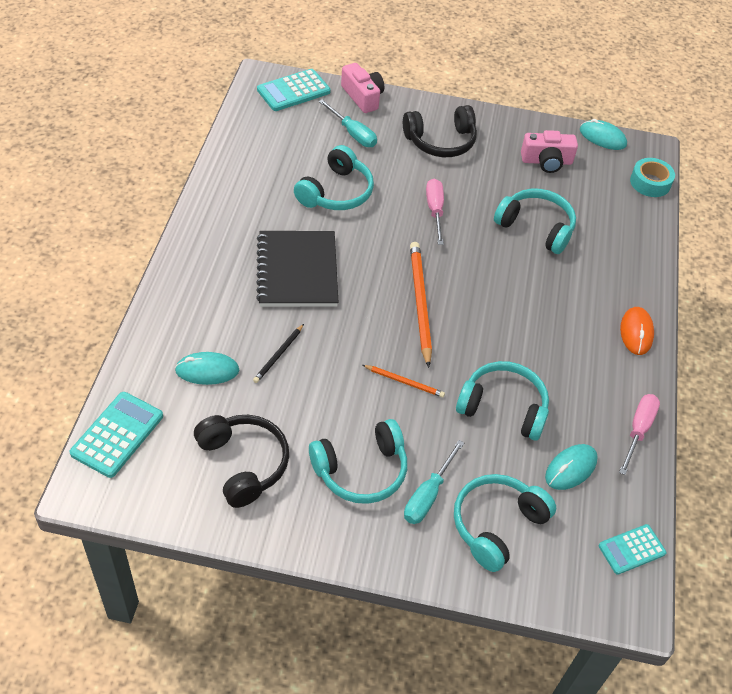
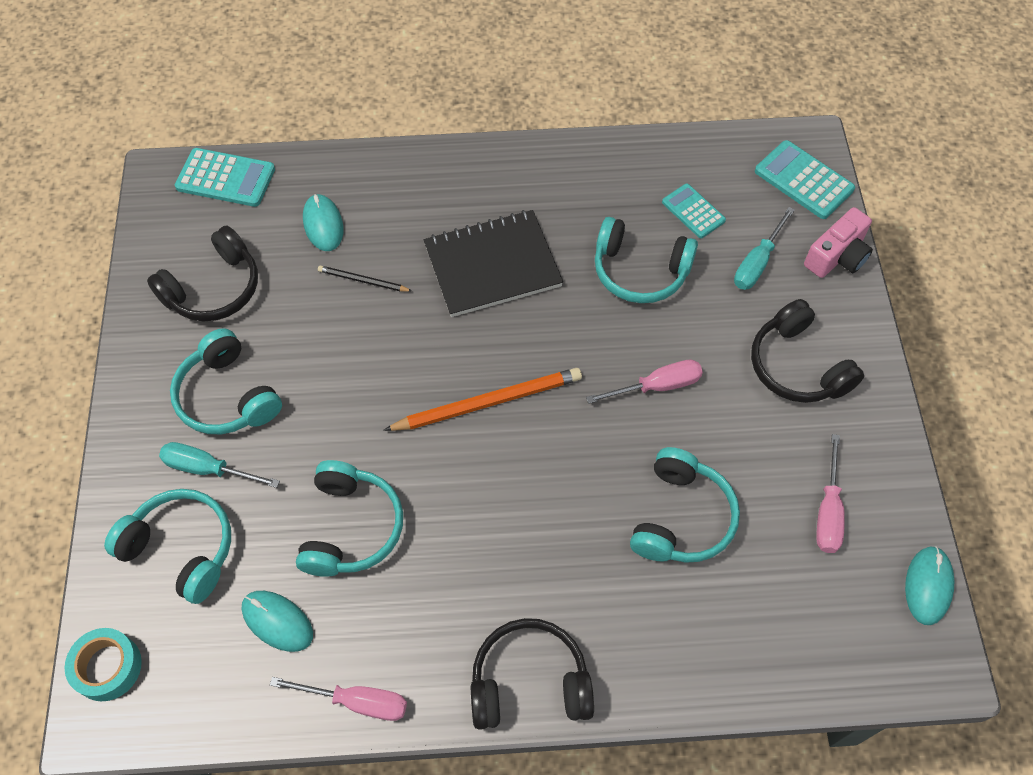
camera: 80 degrees right, 10 degrees up
(404, 382) = (360, 412): orange pencil -> none
(546, 161) = (828, 511): pink camera -> pink screwdriver
(631, 549) = (173, 711): turquoise calculator -> turquoise calculator (693, 211)
(636, 332) = (529, 682): orange mouse -> black headphones
(650, 183) = (858, 673): turquoise tape -> turquoise tape (107, 667)

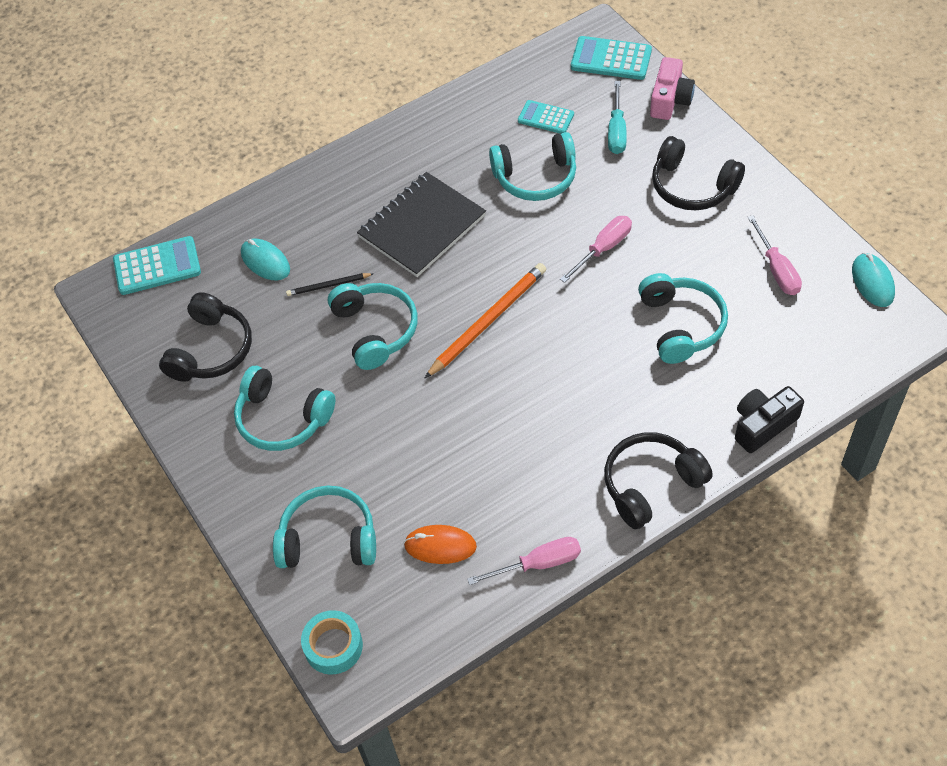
camera: 25 degrees left, 5 degrees down
(208, 469) = (306, 475): turquoise screwdriver -> none
(277, 621) = (440, 546): turquoise mouse -> orange mouse
(351, 527) = (448, 456): turquoise headphones -> turquoise headphones (375, 330)
(693, 685) = (763, 425): none -> black camera

